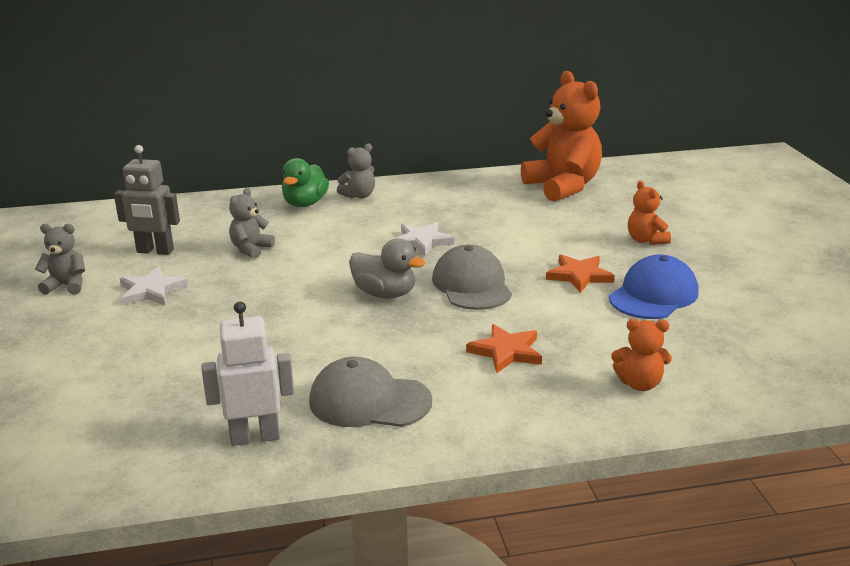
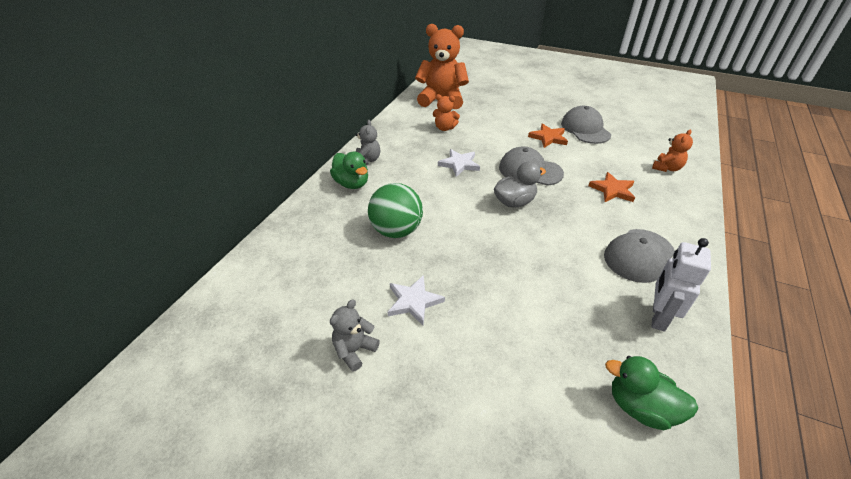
camera: 55 degrees left, 15 degrees up
(96, 450) = (640, 407): none -> green duck
(155, 251) = (346, 278): grey robot -> none
(251, 249) = (396, 230): grey teddy bear -> green ball
(646, 240) = (527, 107): orange teddy bear -> orange teddy bear (444, 128)
(653, 295) = (585, 129): blue cap -> grey cap

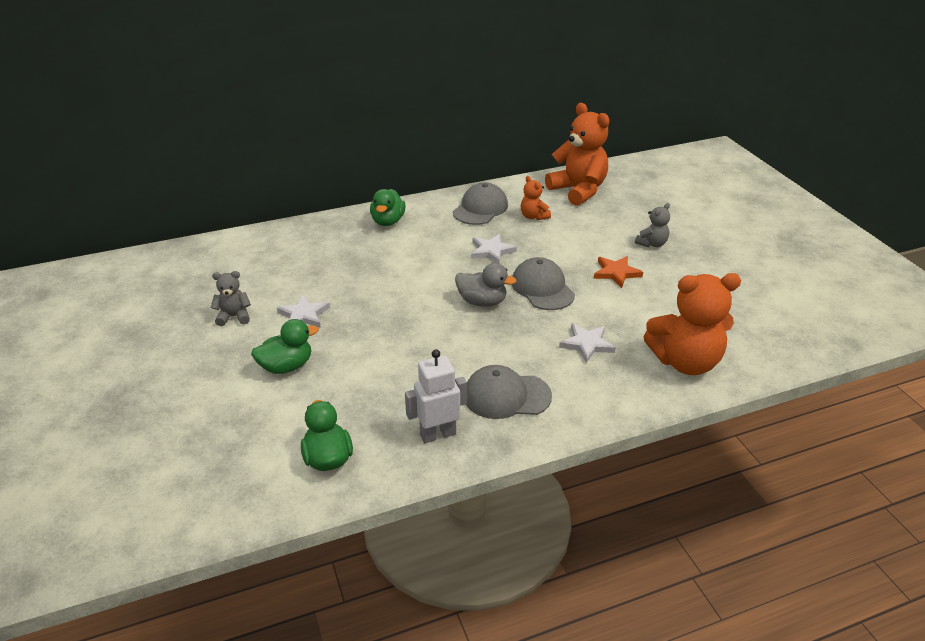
camera: 45 degrees right, 5 degrees down
(367, 160) = (427, 210): grey teddy bear -> grey teddy bear (652, 244)
(396, 230) = (364, 269): green ball -> none
(476, 357) = (286, 366): none -> green duck
(585, 129) = (673, 285): grey cap -> grey cap (480, 208)
(612, 190) = (587, 344): orange star -> white star
(666, 168) = (685, 362): orange teddy bear -> orange teddy bear, size x2.07

